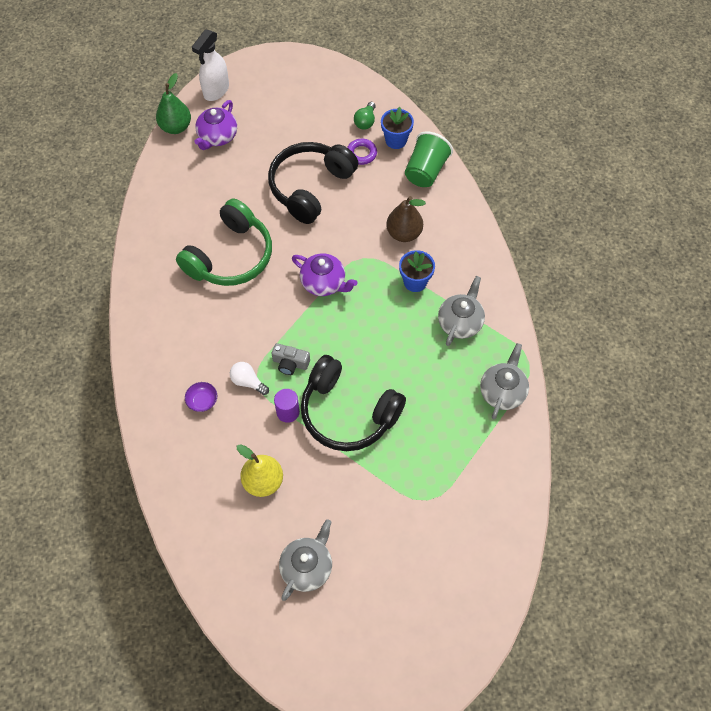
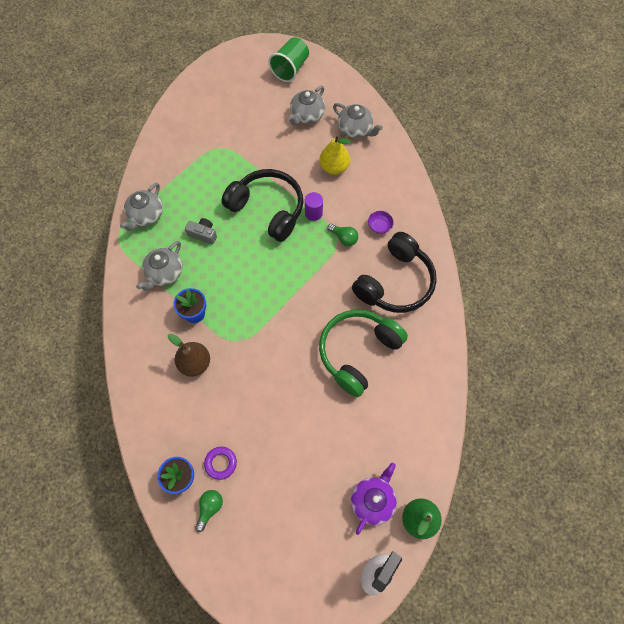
camera: 175 degrees left, 5 degrees up
(233, 548) = (355, 129): none -> grey teapot
(248, 382) = (344, 238): white light bulb -> green light bulb
(290, 363) = (309, 250): grey camera -> grey camera (203, 234)
(310, 187) = (277, 424): black headphones -> black headphones (395, 282)
(324, 283) = (275, 318): purple teapot -> none
(425, 171) = (159, 434): green cup -> green cup (290, 69)

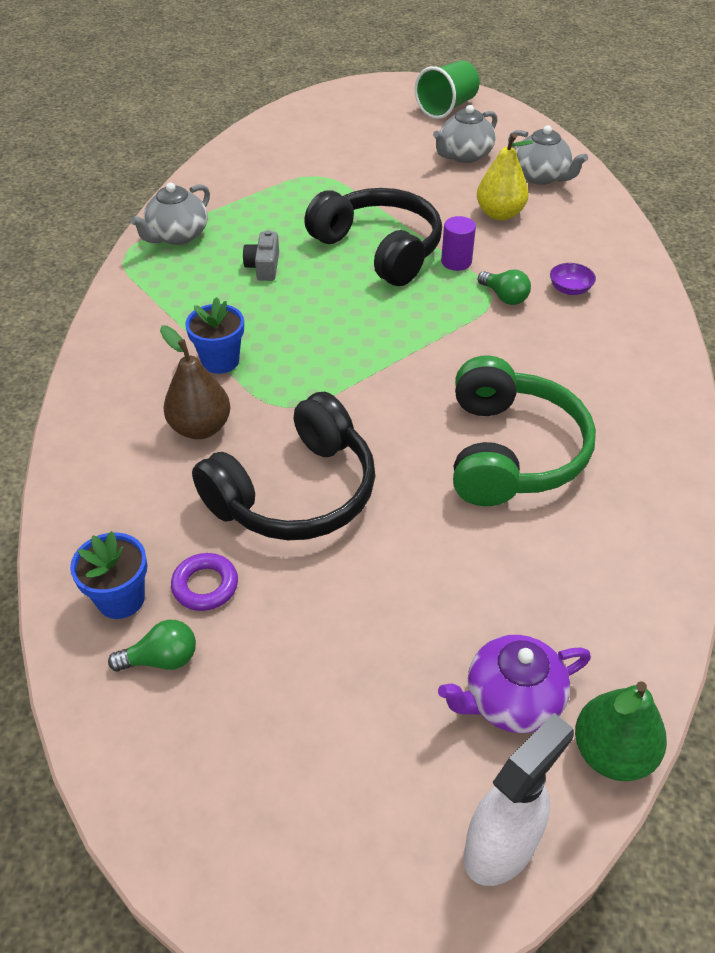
camera: 10 degrees right, 20 degrees down
(164, 273) = (184, 305): grey teapot -> none
(203, 234) = (264, 266): grey camera -> grey camera turned 120 degrees counterclockwise
(210, 508) = (161, 659): green light bulb -> green light bulb turned 45 degrees clockwise
(358, 352) = (510, 451): green headphones -> green headphones turned 135 degrees clockwise
(372, 500) = (511, 700): purple teapot -> purple teapot turned 150 degrees counterclockwise
(395, 282) = (591, 363): black headphones -> black headphones (295, 492)

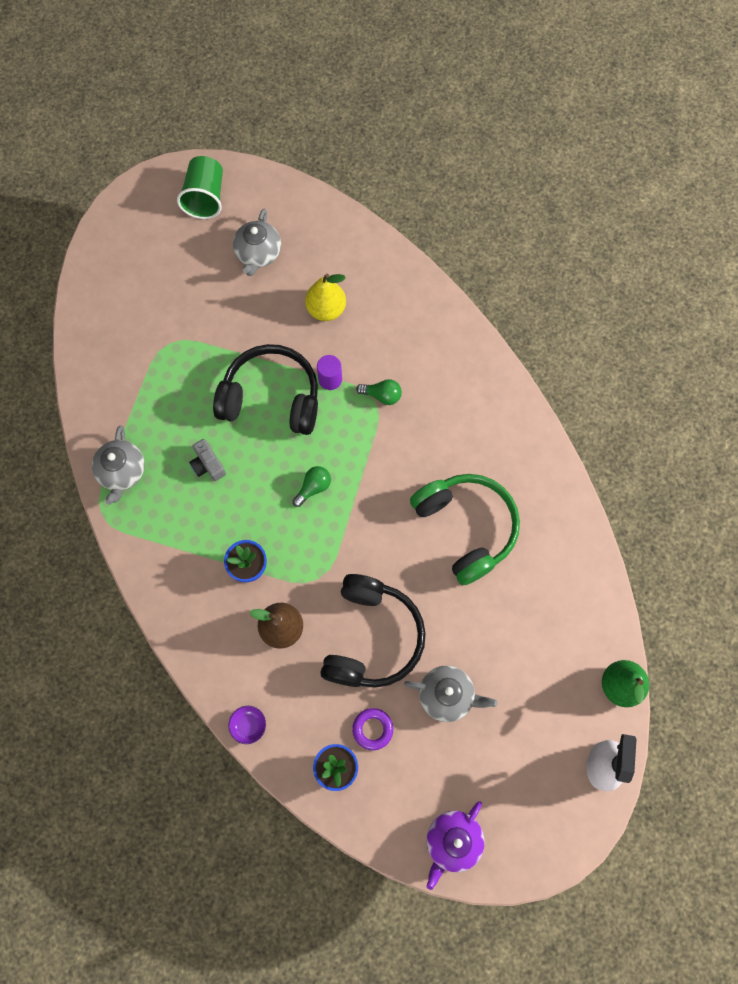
camera: 35 degrees left, 25 degrees up
(161, 659) = (386, 785): green light bulb -> green light bulb (313, 487)
(511, 700) = (561, 689): purple teapot -> purple teapot (452, 841)
(541, 177) = (328, 248): grey teapot -> grey teapot (447, 695)
(570, 289) = (417, 362): purple bowl -> purple bowl (248, 725)

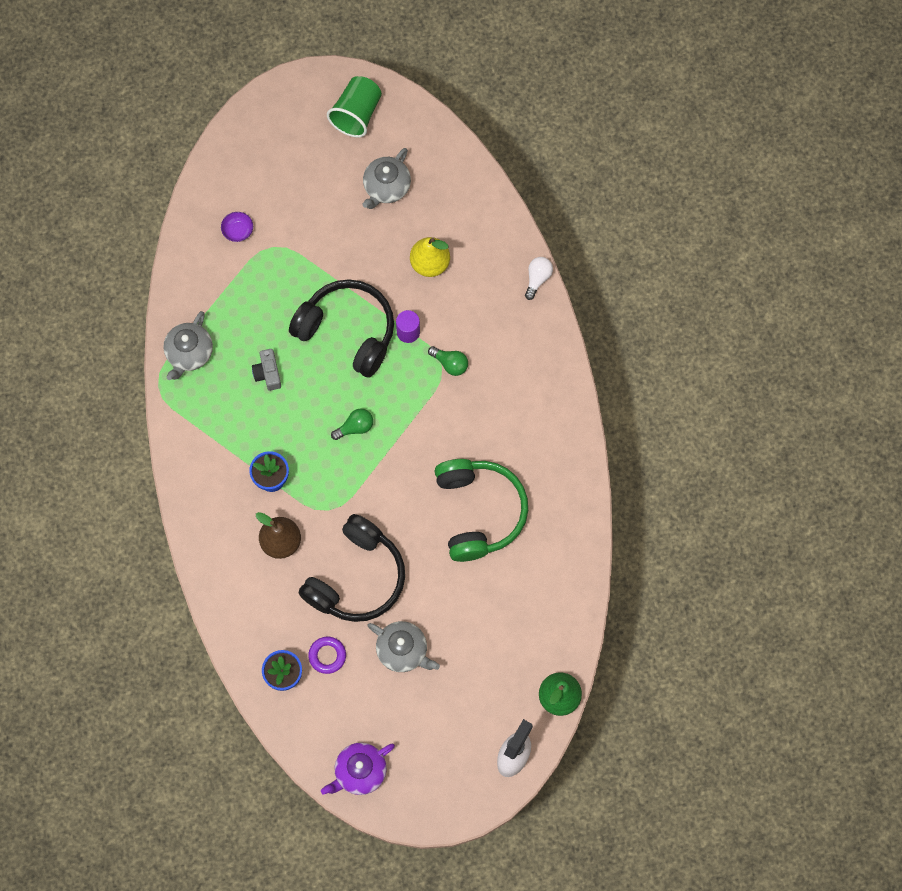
camera: 20 degrees right, 0 degrees up
(248, 725) = (222, 614): purple bowl -> purple bowl (238, 231)
(432, 290) = (537, 278): none -> white light bulb

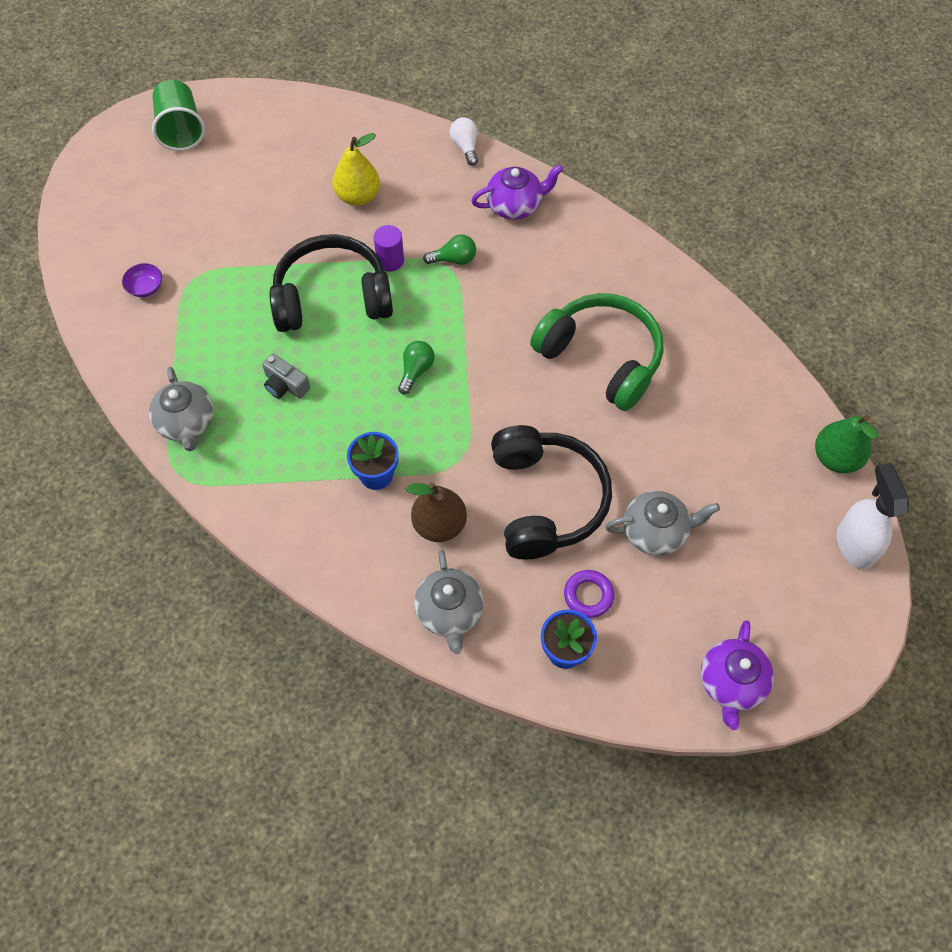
camera: 40 degrees left, 10 degrees down
(386, 187) = (261, 166): grey teapot -> grey teapot (449, 612)
(528, 353) = (515, 205): none -> purple teapot

